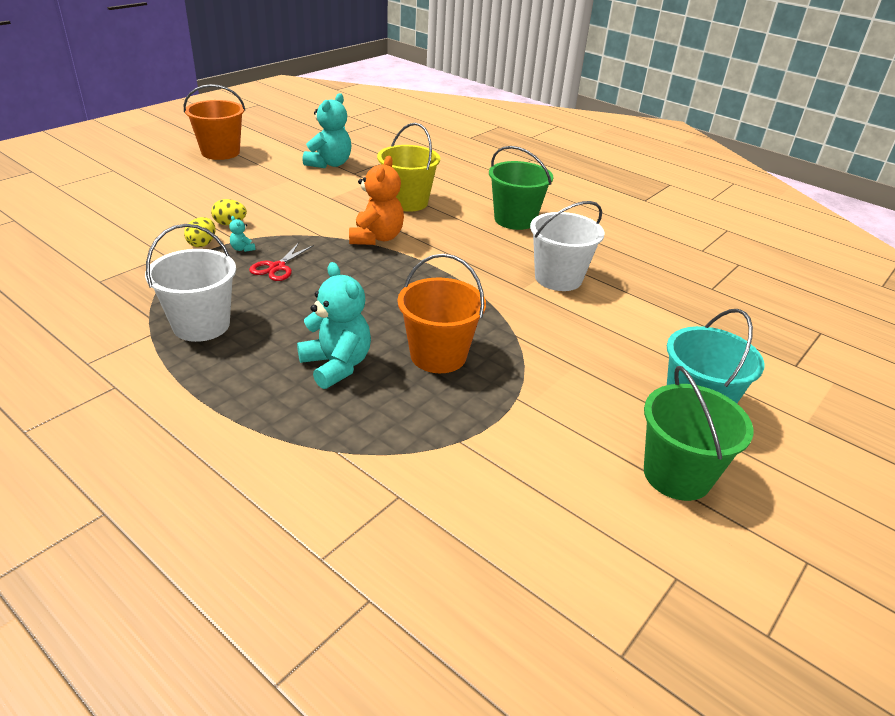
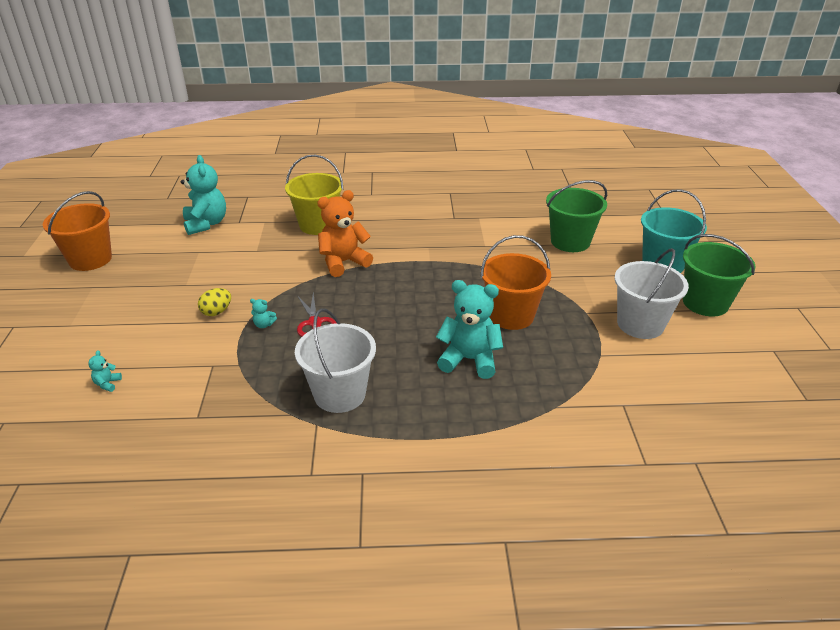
camera: 40 degrees left, 0 degrees up
(94, 230) = (107, 384): none -> turquoise teddy bear
(202, 244) = (225, 339): yellow egg -> none
(376, 238) = (343, 262): orange teddy bear -> orange teddy bear turned 90 degrees counterclockwise
(515, 220) = (406, 202): green bucket -> green bucket (570, 242)
(558, 278) = (492, 228): white bucket -> white bucket (640, 324)

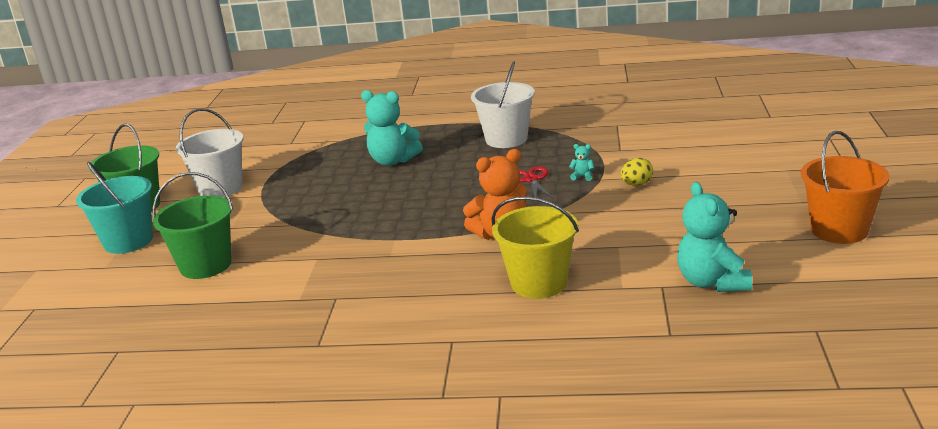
camera: 170 degrees left, 10 degrees down
(107, 384) = (705, 136): turquoise teddy bear -> none
(511, 315) = (335, 191): orange bucket -> none

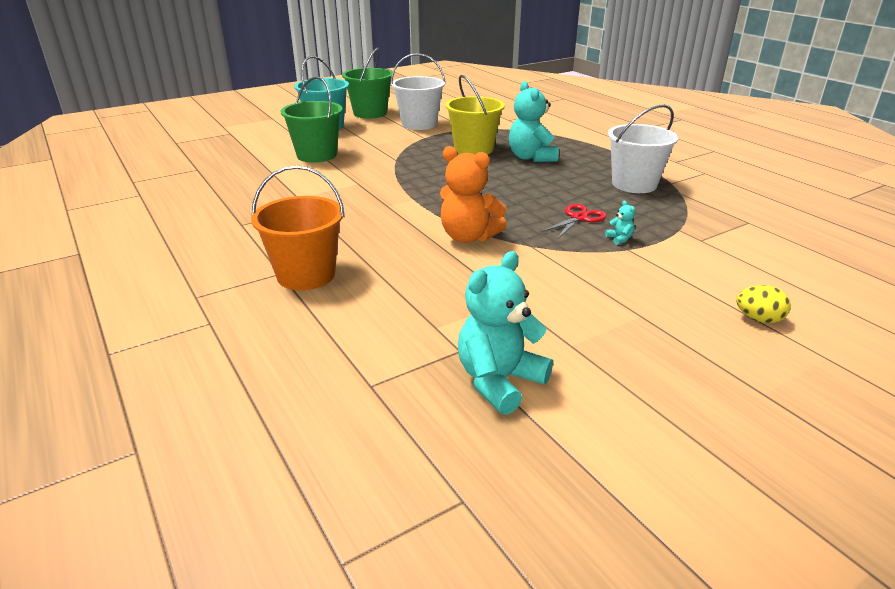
camera: 50 degrees right, 5 degrees up
(539, 283) = (404, 281): yellow bucket -> yellow bucket (473, 149)
(636, 184) = (645, 271): yellow egg -> yellow egg (758, 319)
(839, 230) = (734, 449): orange bucket -> orange bucket (306, 275)

